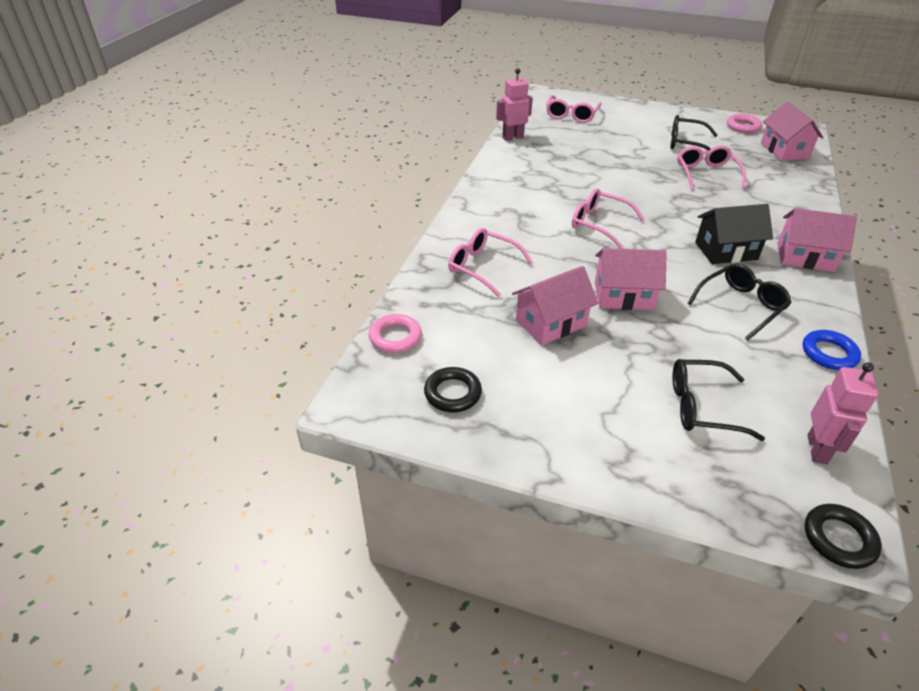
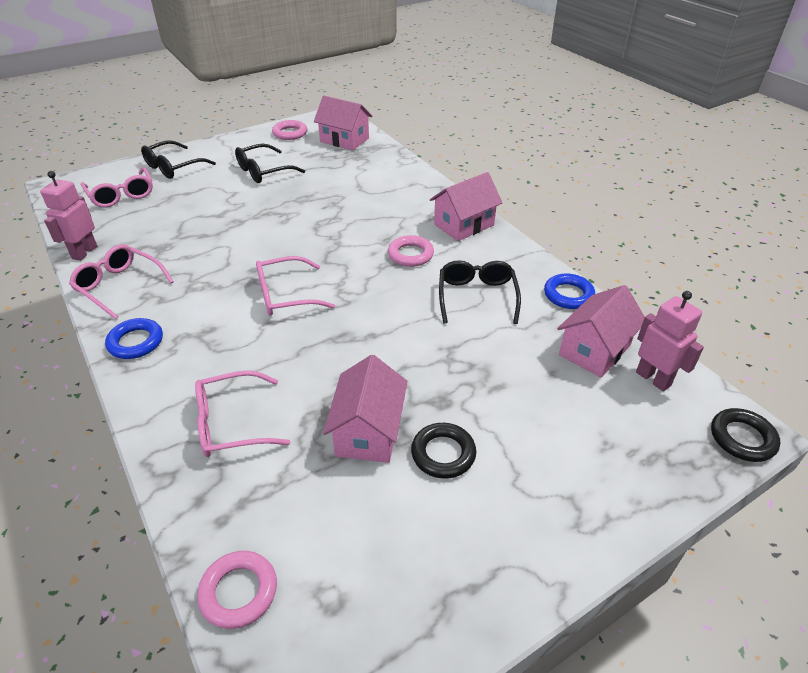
camera: 50 degrees left, 0 degrees up
(452, 393) = (378, 596): black ring -> black ring (443, 454)
(484, 198) = (136, 342): none -> blue ring
(623, 296) = (390, 353): pink house -> pink house (594, 350)
(702, 407) = (561, 409): black glasses -> black glasses (173, 167)
(706, 174) = (313, 192): pink glasses -> pink glasses (119, 286)
(726, 251) = (410, 254): black house -> pink ring

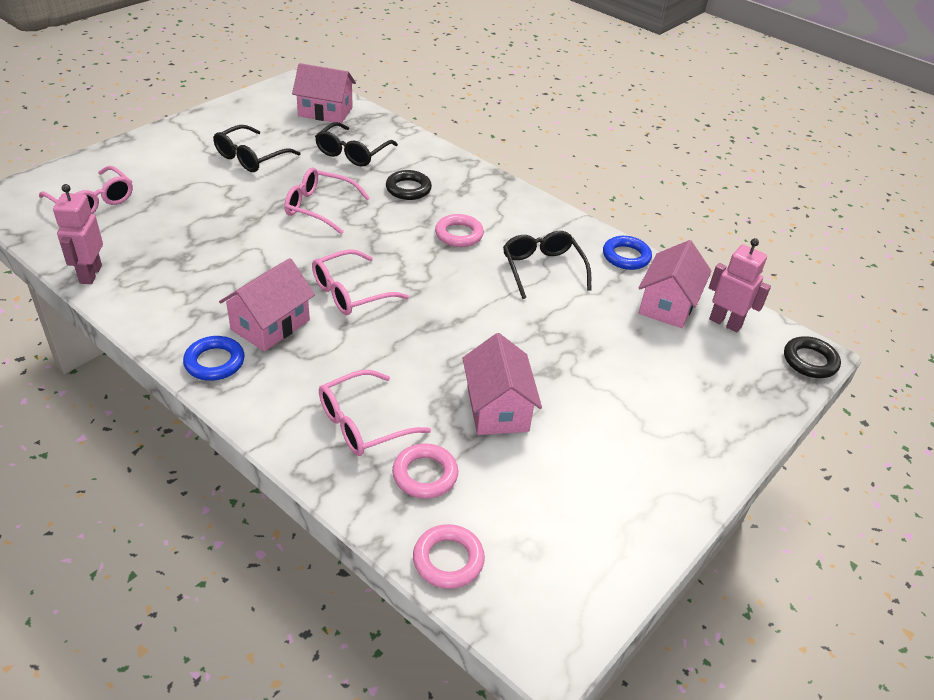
camera: 20 degrees left, 0 degrees up
(119, 286) = (158, 306): pink glasses -> pink glasses (319, 207)
(173, 167) = (137, 162): black glasses -> black glasses (352, 153)
(290, 133) = (257, 108): pink ring -> pink ring (425, 475)
(443, 454) = (573, 416): black ring -> black ring (408, 189)
(464, 225) = (498, 197): pink house -> pink house (270, 325)

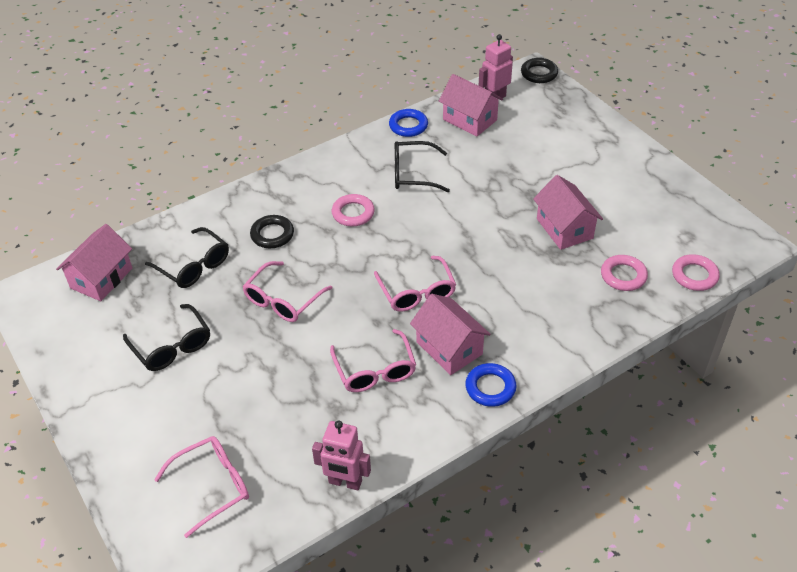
camera: 70 degrees left, 5 degrees up
(363, 423) = (571, 302): pink glasses -> pink glasses (375, 370)
(497, 408) = (564, 228): pink house -> pink house turned 60 degrees clockwise

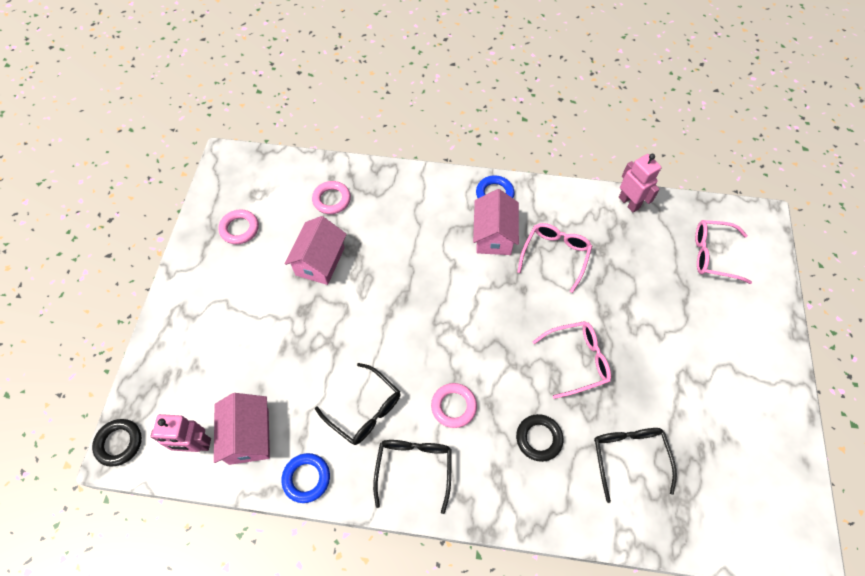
camera: 140 degrees left, 15 degrees up
(101, 278) = (721, 510): pink house -> none
(172, 346) = (689, 383): black glasses -> black glasses (414, 468)
(417, 292) = (474, 291): pink glasses -> none
(694, 275) = (292, 168): pink ring -> pink ring (239, 229)

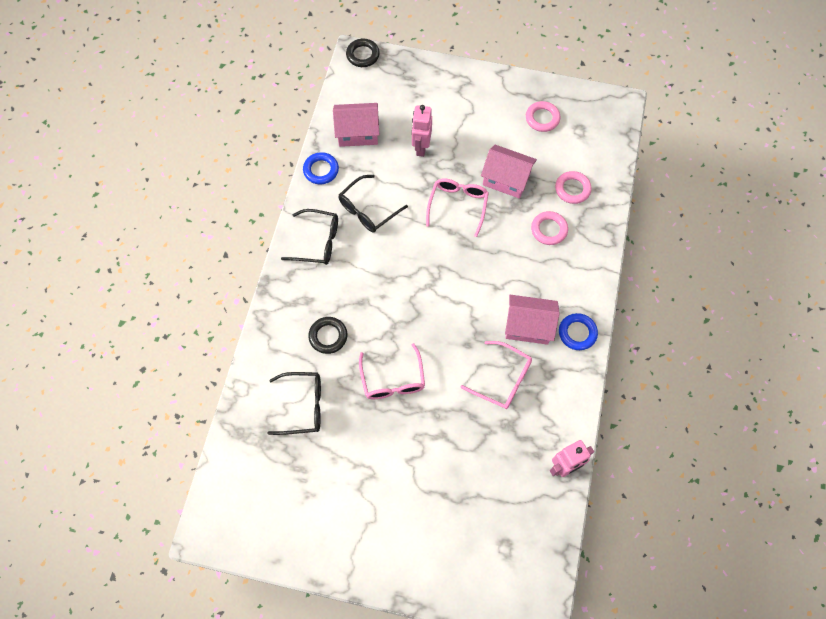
camera: 95 degrees right, 5 degrees up
(196, 445) = (355, 100): pink robot -> pink robot (421, 147)
(453, 406) = (363, 274): pink ring -> pink ring (549, 230)
(713, 255) = (496, 540): pink glasses -> pink glasses (458, 205)

